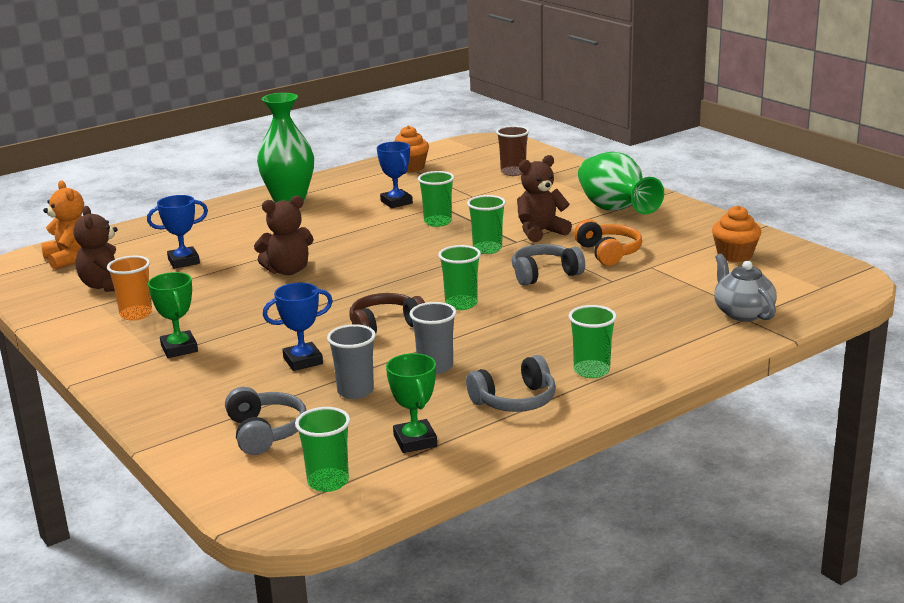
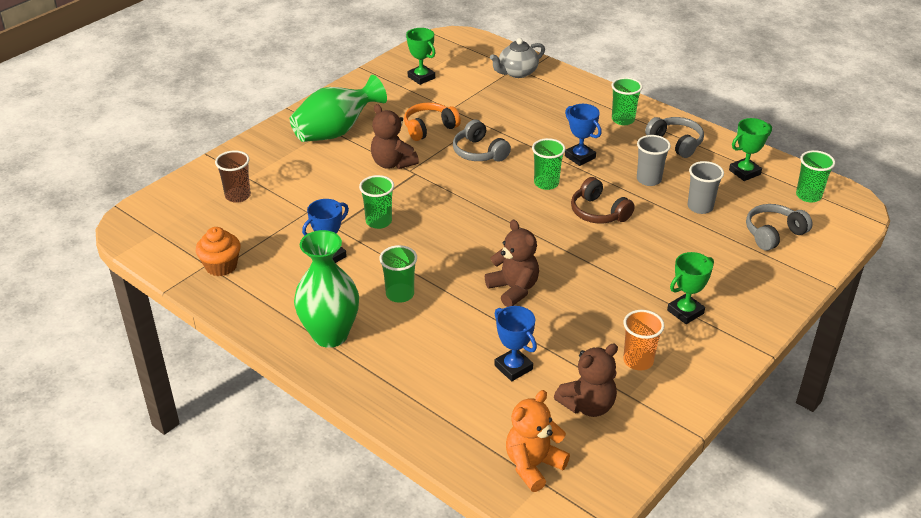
camera: 105 degrees left, 15 degrees up
(303, 361) = (671, 240): blue trophy -> blue trophy (580, 157)
(487, 249) = (435, 185): green cup -> green cup (400, 294)
(734, 255) = (421, 77): orange cupcake -> green trophy

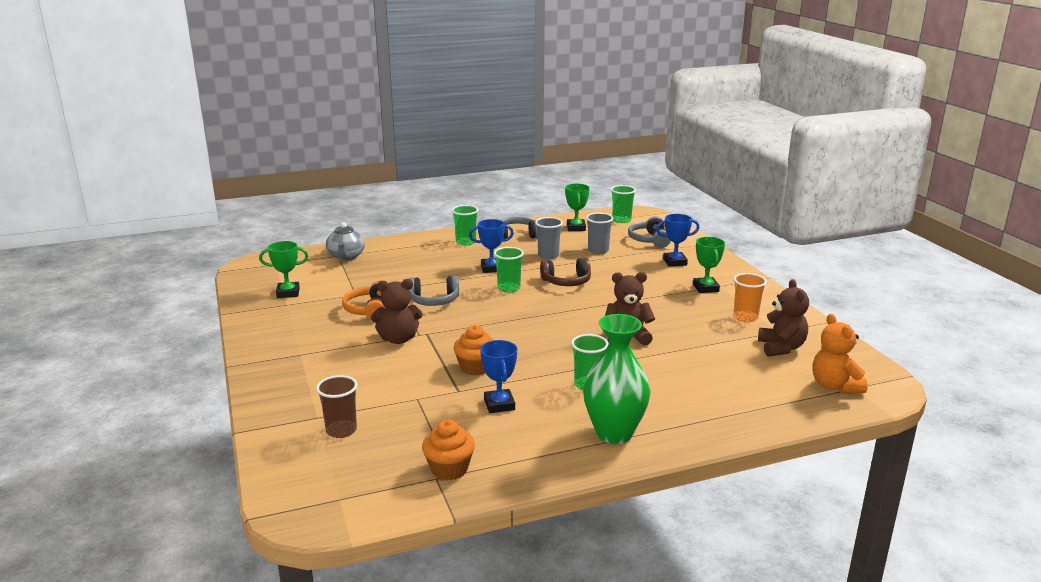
camera: 60 degrees left, 15 degrees down
(336, 132) = (310, 352): green vase -> none
(378, 221) = (475, 368): green cup -> orange cupcake
(513, 367) = (720, 363): blue trophy -> blue trophy (675, 262)

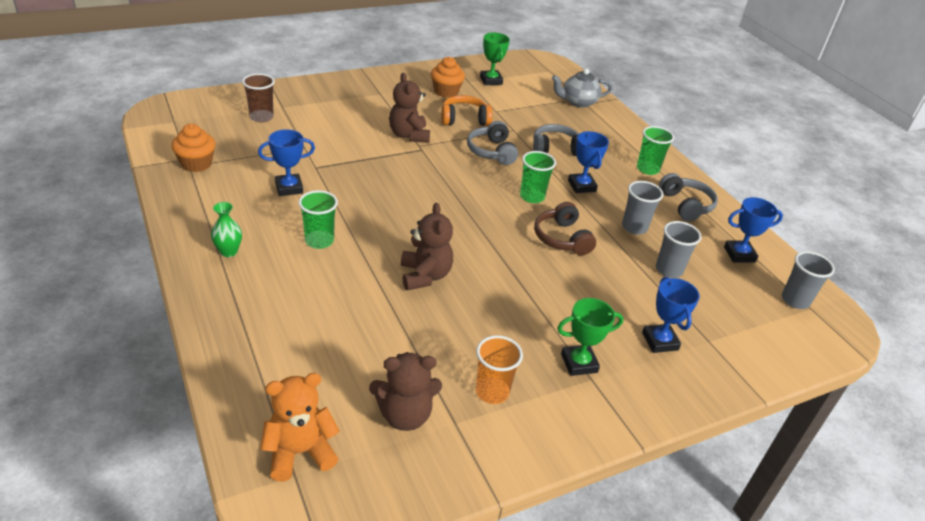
camera: 80 degrees right, 15 degrees up
(475, 368) = (356, 176): orange cupcake -> orange cupcake (446, 92)
(576, 228) = (739, 254): green trophy -> blue trophy
(614, 433) = (229, 251): green vase -> green vase, size x0.47
(621, 220) = (795, 300): green cup -> grey cup
(649, 240) = (730, 323): grey headphones -> grey headphones (556, 149)

